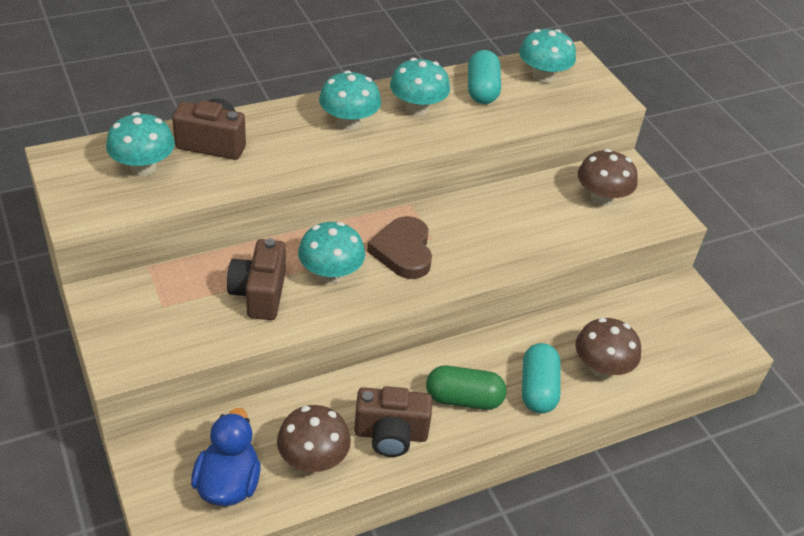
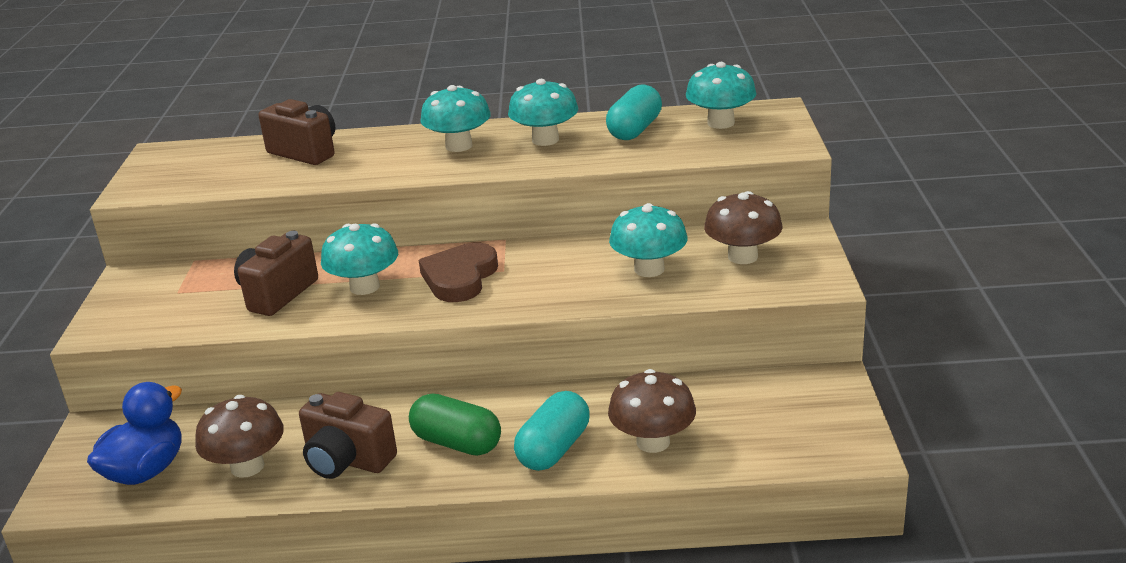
camera: 30 degrees right, 15 degrees down
(143, 167) = (223, 164): turquoise mushroom -> turquoise mushroom (649, 269)

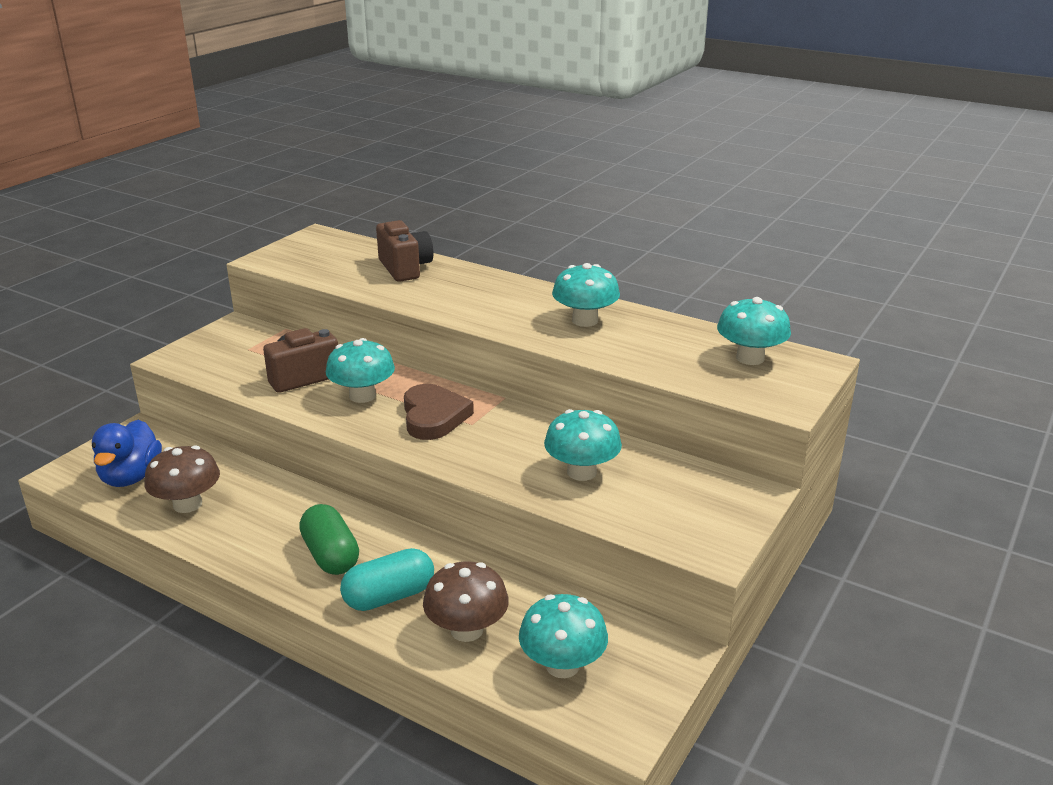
camera: 30 degrees right, 0 degrees up
(146, 471) = (131, 477): blue duck -> blue duck turned 120 degrees clockwise
(347, 460) = (248, 532): brown camera -> none
(459, 146) = (514, 302): turquoise mushroom -> turquoise mushroom (562, 665)
(460, 278) = (433, 416): brown heart -> brown heart turned 120 degrees clockwise
(635, 130) = (667, 338): turquoise capsule -> none
(742, 256) = (673, 494): brown mushroom -> none

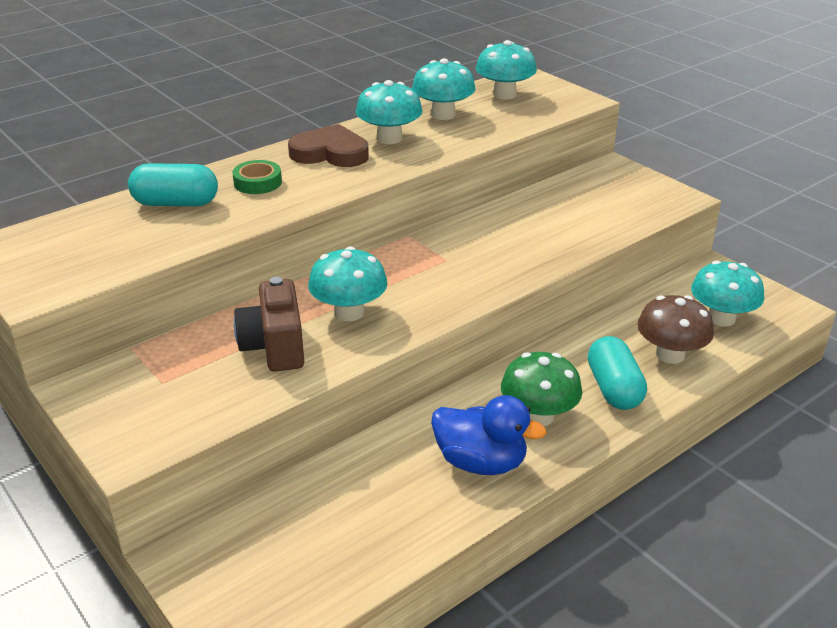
camera: 70 degrees left, 5 degrees up
(131, 477) = (299, 567): blue duck -> blue duck (481, 462)
(187, 504) = (393, 515): brown mushroom -> none
(331, 555) = (538, 416): green capsule -> green mushroom
(405, 268) = (176, 203): brown camera -> turquoise capsule
(433, 416) = (421, 277): brown heart -> brown heart (330, 153)
(457, 287) = (257, 182): none -> green tape
(581, 472) = (555, 224): turquoise mushroom -> turquoise mushroom (443, 114)

